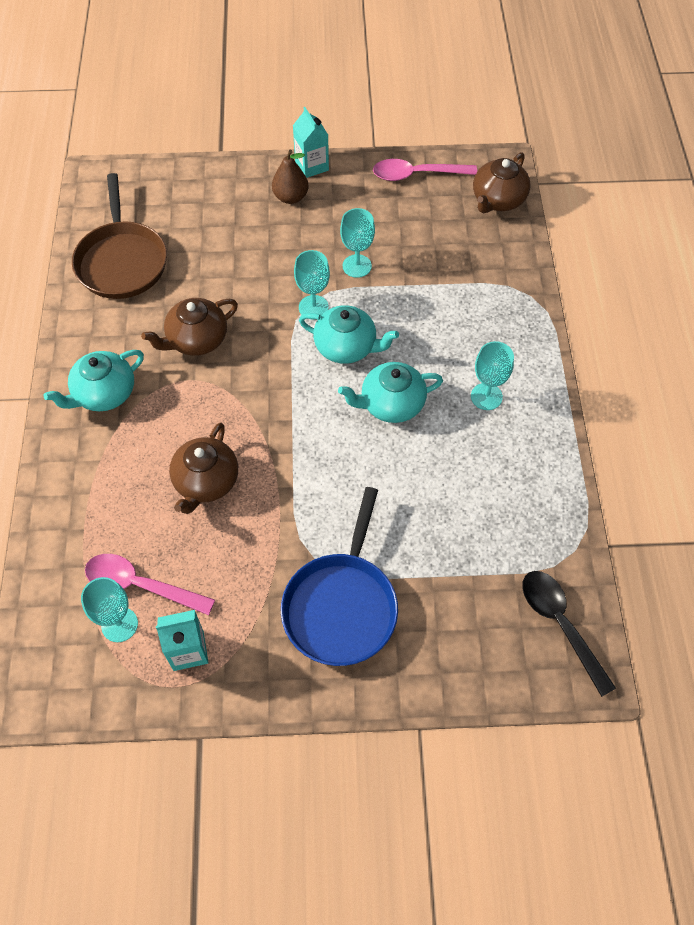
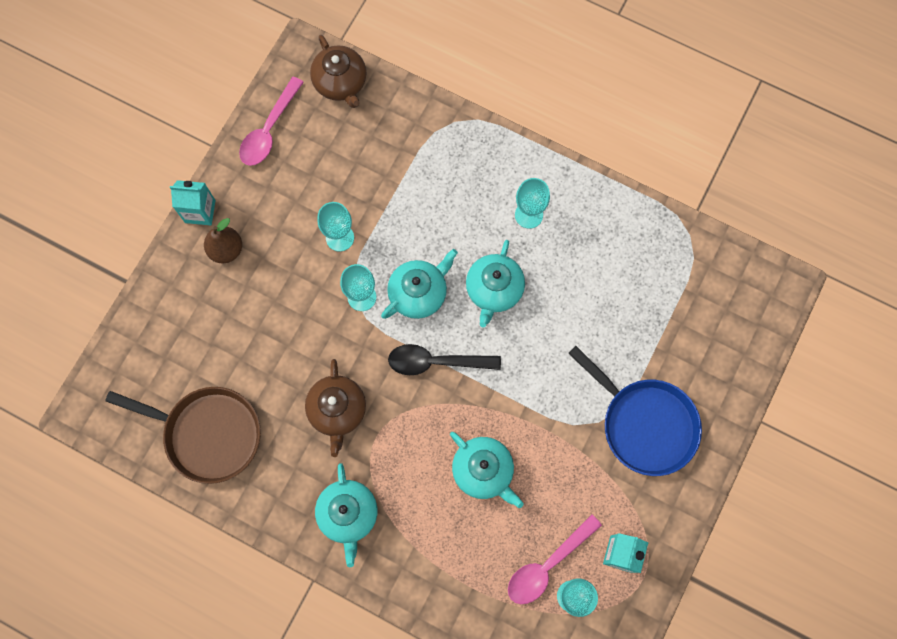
camera: 60 degrees left, 15 degrees up
(206, 482) = (483, 471): brown teapot -> turquoise teapot
(560, 625) = (738, 282): black spoon -> black spoon (436, 362)

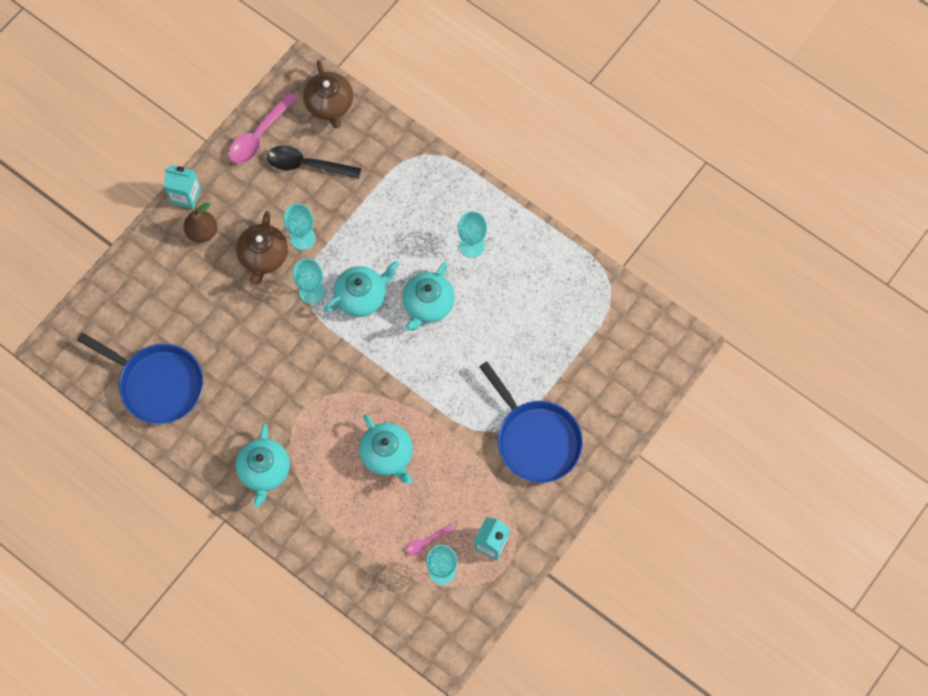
camera: 10 degrees right, 5 degrees down
(208, 434) = (157, 384): brown pan -> blue pan
(337, 410) = (272, 383): brown teapot -> brown teapot (263, 256)
(436, 362) = (365, 357): black spoon -> black spoon (307, 165)
(547, 565) = (426, 542): pink spoon -> pink spoon, size x0.51

